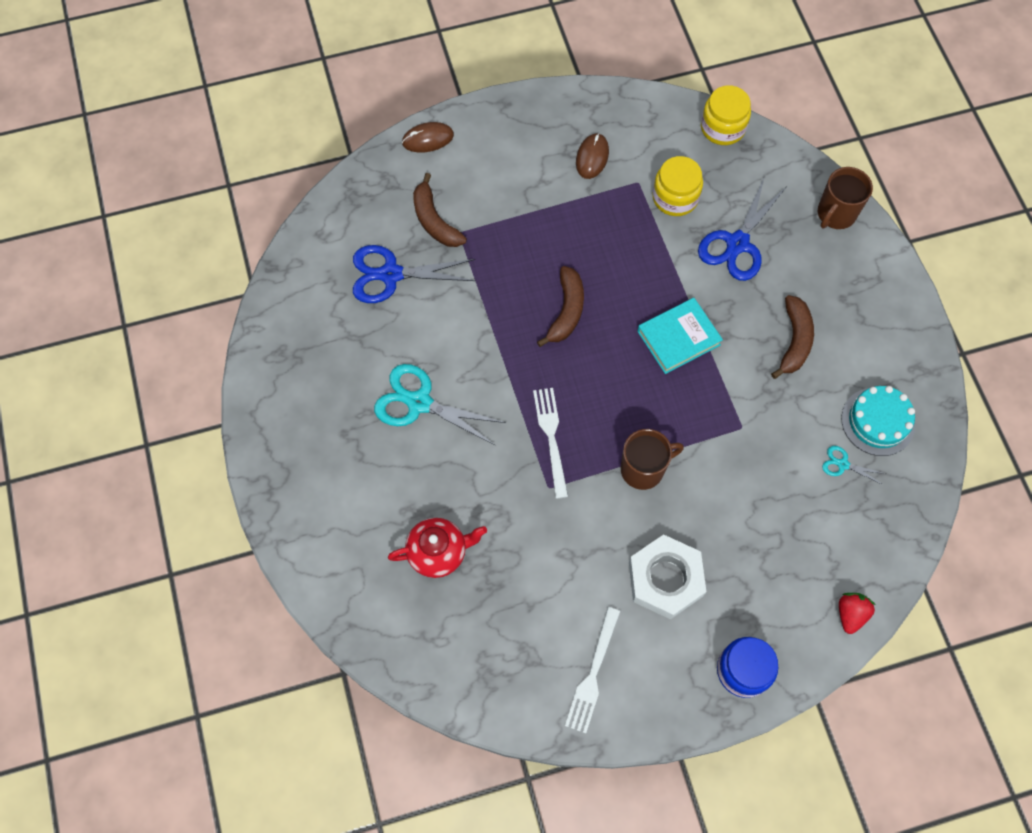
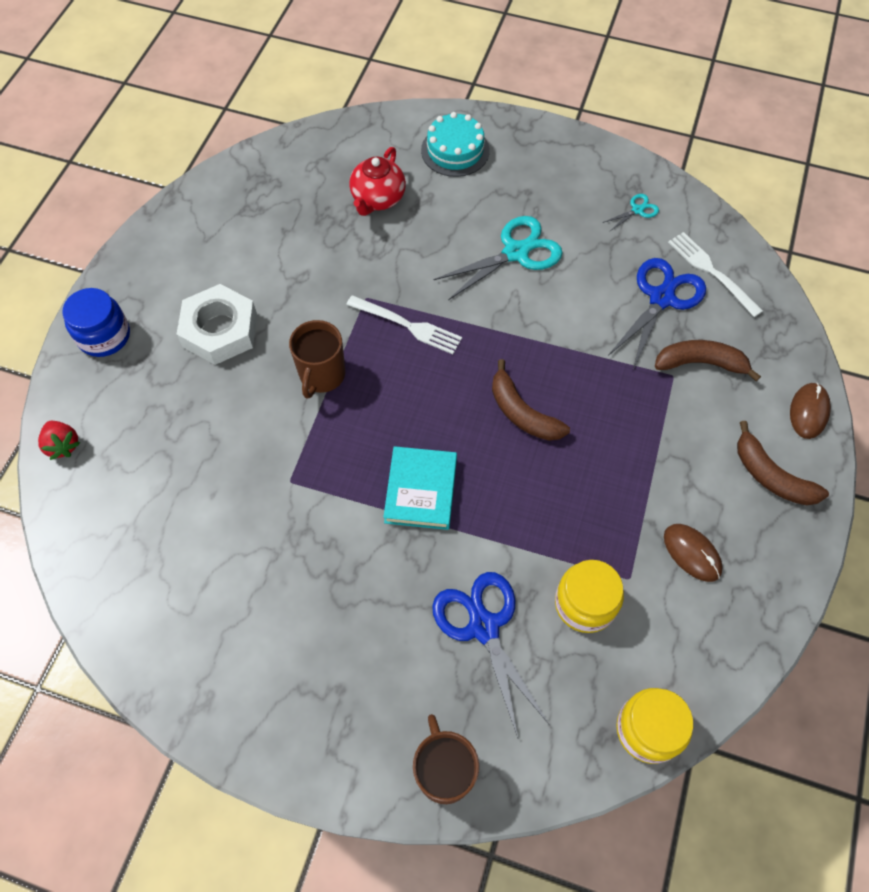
camera: 125 degrees right, 5 degrees down
(593, 674) = (199, 239): white fork -> white fork (711, 271)
(794, 341) = (333, 598): brown banana -> brown banana (771, 476)
(843, 464) = (181, 543): turquoise scissors -> turquoise scissors (637, 210)
(878, 421) = (190, 611): turquoise cake -> turquoise cake (455, 150)

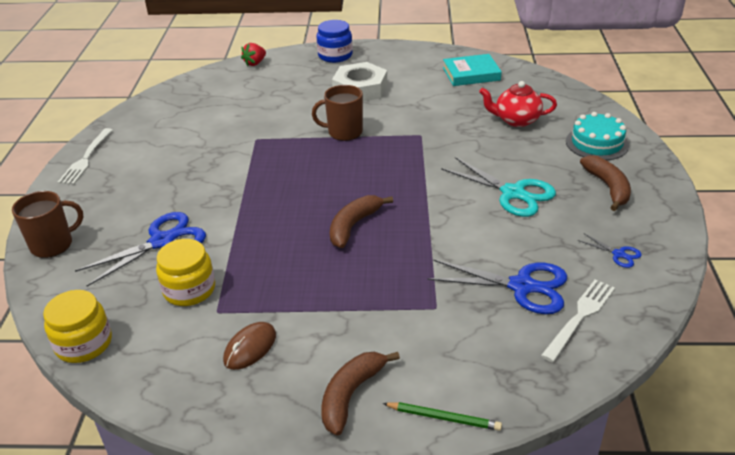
camera: 75 degrees right, 25 degrees down
(408, 325) = (406, 157): white fork -> white fork (86, 159)
(421, 490) = (266, 192): turquoise book -> turquoise book (471, 74)
(637, 210) = (618, 254): turquoise scissors -> blue scissors
(700, 363) = (460, 324): brown banana -> brown banana (608, 187)
(808, 411) = (443, 418): brown mouse -> green pencil

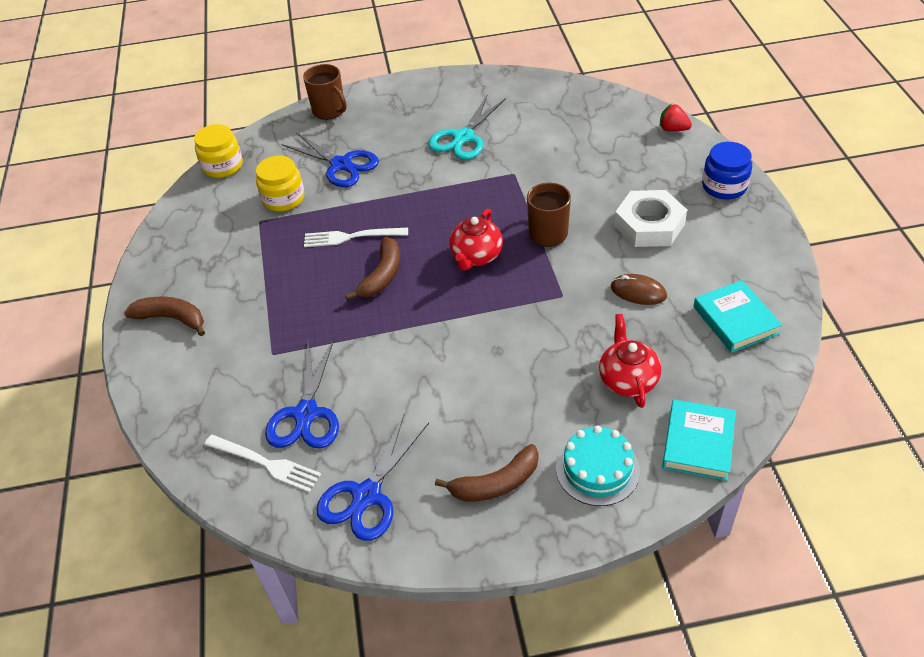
camera: 80 degrees right, 10 degrees up
(86, 159) = (450, 83): white fork -> white fork (351, 237)
(250, 348) = (220, 250): brown mouse -> brown mouse (638, 292)
(353, 226) = (382, 275): brown banana -> brown banana turned 90 degrees clockwise
(354, 170) = (476, 256): none -> red teapot
(443, 418) = (147, 377): green pencil -> none
(513, 193) = (463, 392): turquoise scissors -> turquoise scissors (463, 137)
(577, 104) = (698, 443): none -> turquoise book
(618, 254) = (367, 495): blue scissors -> blue scissors, size x2.13

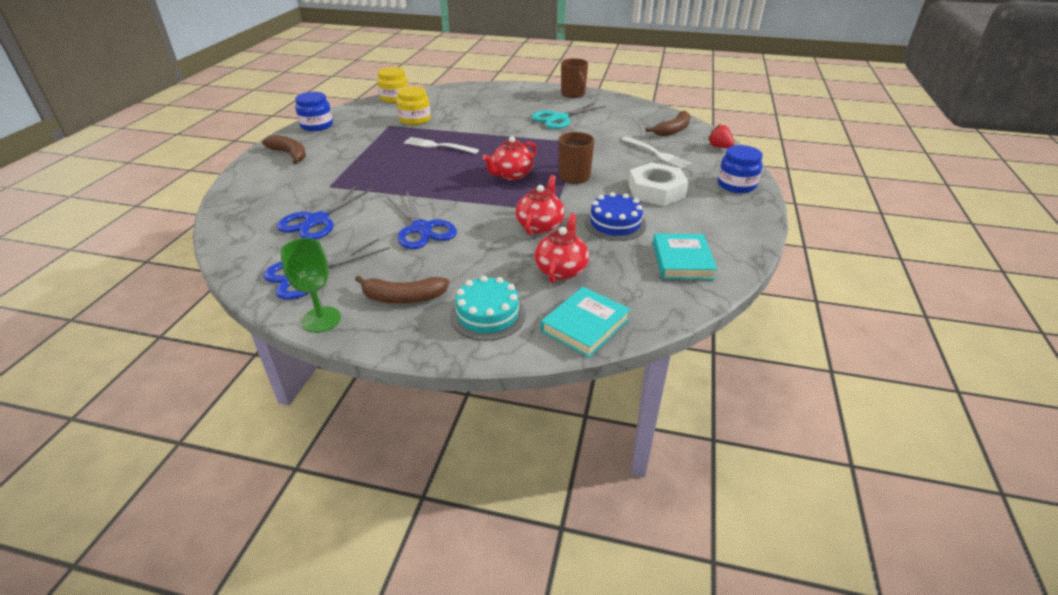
camera: 20 degrees right, 10 degrees down
(161, 253) = (317, 125): none -> blue jar
(266, 463) = (265, 237): white fork -> white fork (657, 153)
(329, 111) = (484, 89): brown mug -> brown mug (573, 94)
(341, 165) = (466, 113): blue scissors -> blue scissors (421, 229)
(382, 275) = (438, 168): brown banana -> brown banana (673, 130)
(434, 548) = (321, 319): none -> green goblet
(563, 325) = (540, 225): none -> red teapot
(638, 292) = (615, 223): brown mouse -> blue cake

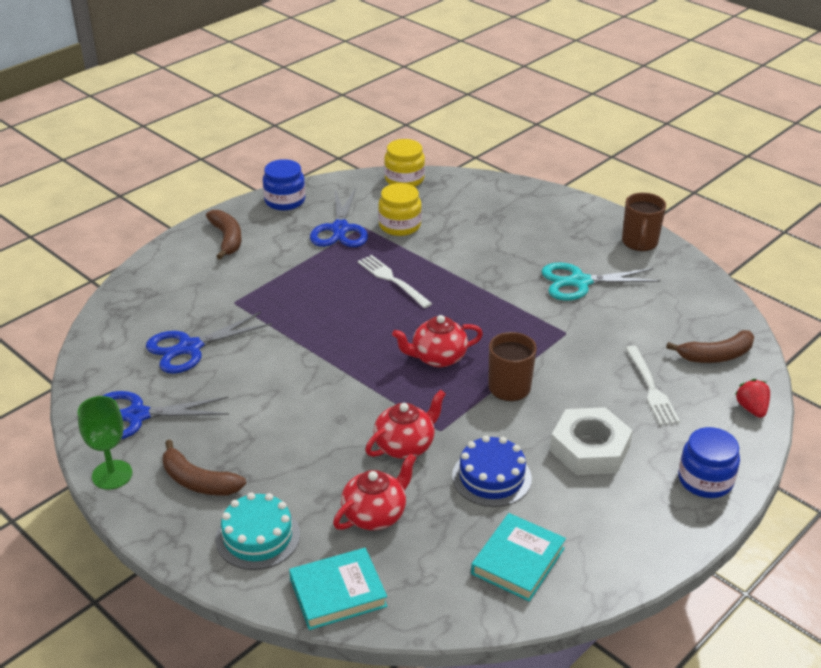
camera: 30 degrees right, 0 degrees up
(421, 229) = (280, 399): blue scissors -> blue scissors (340, 229)

